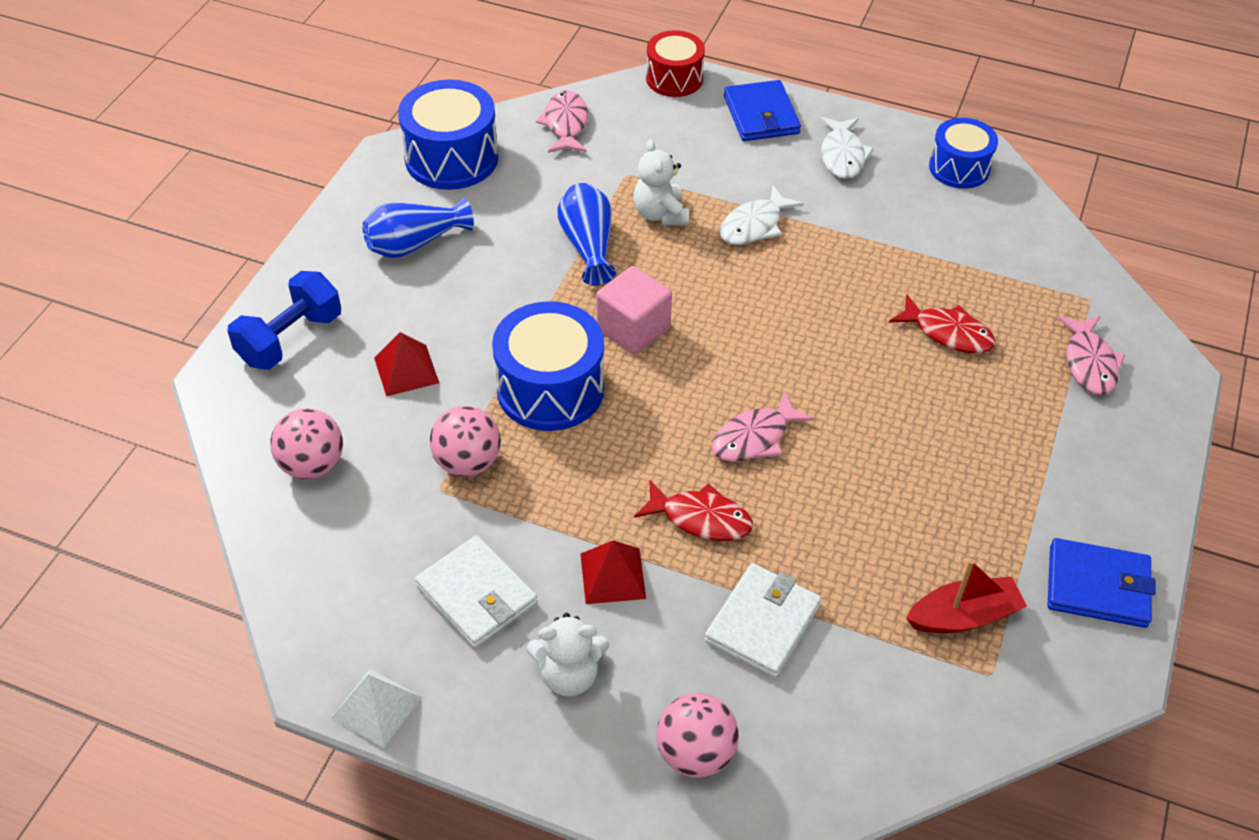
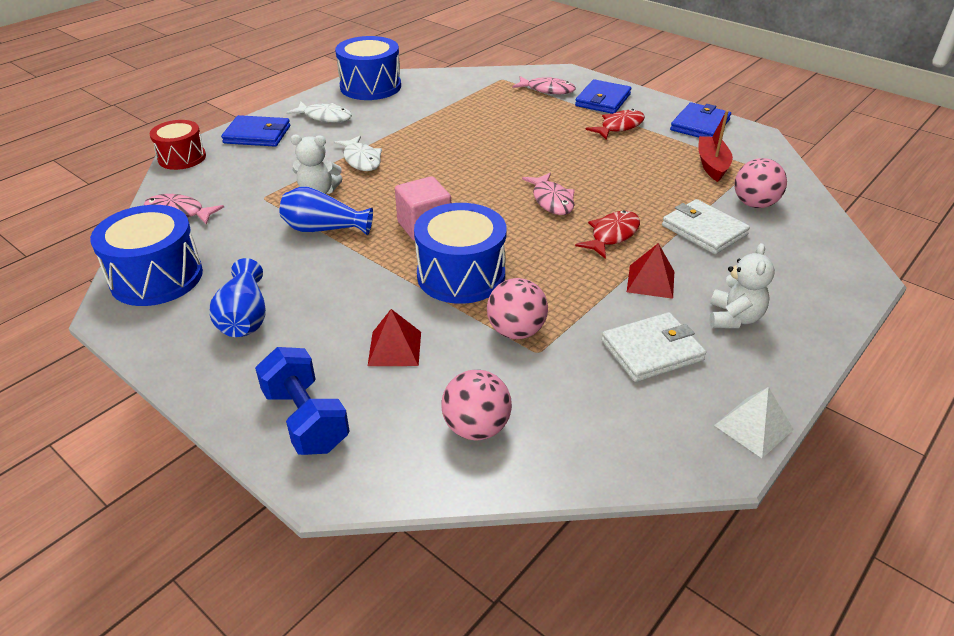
camera: 70 degrees left, 10 degrees down
(695, 753) = (802, 277): pink ball -> pink ball (754, 204)
(948, 333) = (501, 121): red fish -> red fish (619, 127)
(959, 168) = (370, 87): blue drum -> blue drum, size x1.54
(1102, 440) = (603, 100): none -> blue wallet

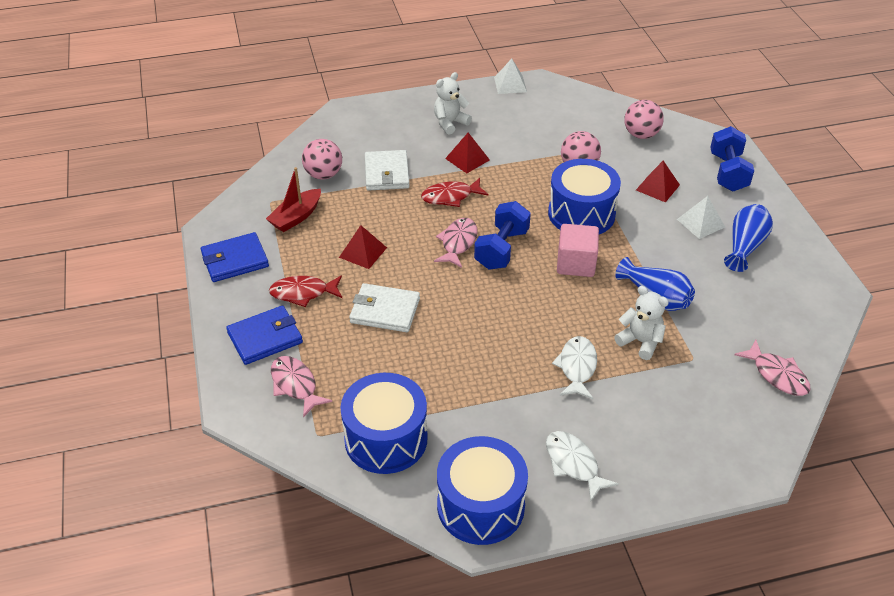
camera: 145 degrees left, 5 degrees up
(156, 277) = (804, 308): blue drum -> blue drum (386, 439)
(182, 158) = (761, 464): red drum -> none
(257, 135) = (665, 468): blue wallet -> none
(312, 323) = (701, 223): none -> white pyramid
(506, 211) = (501, 249): none -> blue dumbbell
(619, 164) = (363, 252): none -> red pyramid
(651, 350) = (515, 128): white wallet -> white wallet (385, 311)

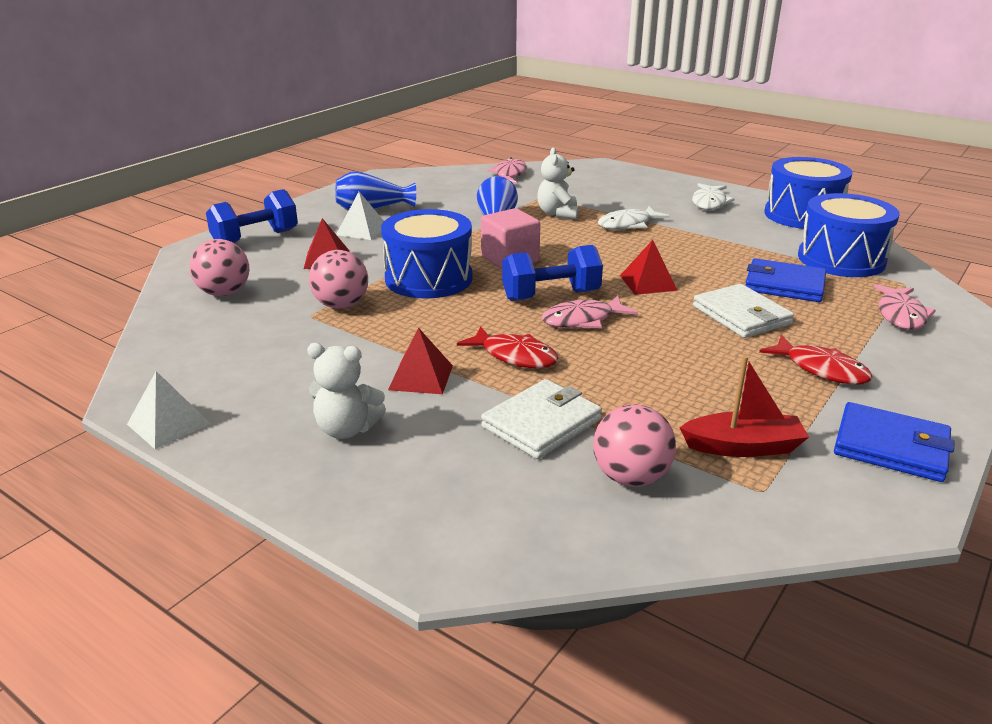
camera: 130 degrees left, 15 degrees down
(265, 338) = (907, 358): blue wallet -> blue wallet (784, 285)
(363, 252) = (700, 365): red pyramid -> red pyramid (648, 283)

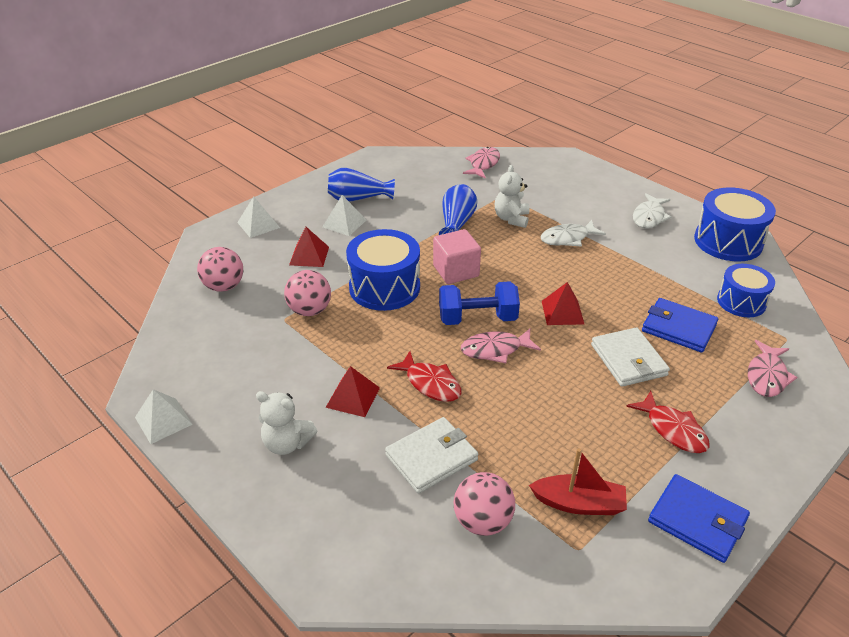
camera: 10 degrees right, 10 degrees up
(255, 238) = (258, 225): blue dumbbell -> white pyramid
(841, 259) = (741, 302): blue drum -> blue drum, size x0.65

